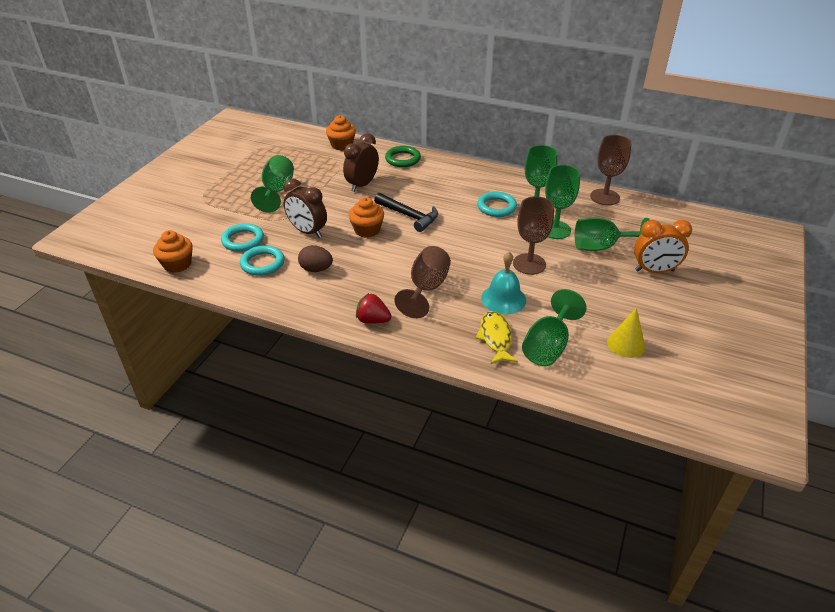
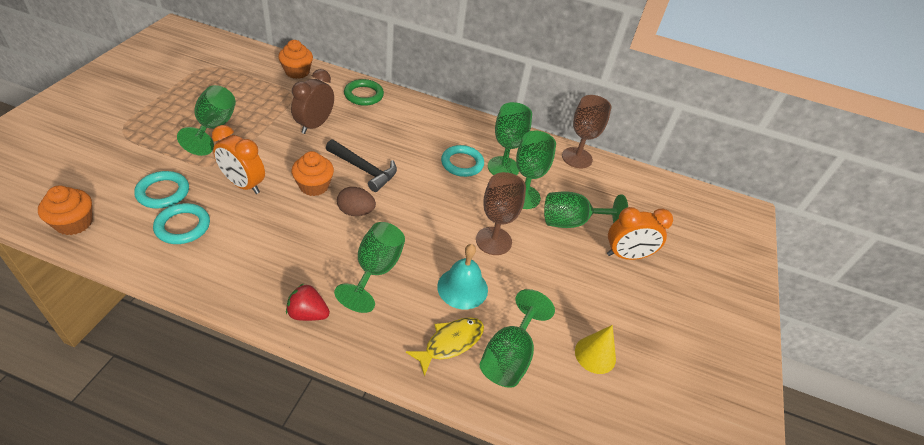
camera: 10 degrees left, 5 degrees up
(307, 232) = (243, 184): brown clock -> orange clock
(316, 269) = (247, 238): brown egg -> brown egg (356, 212)
(426, 288) = (375, 270): brown goblet -> green goblet
(495, 338) = (450, 343): yellow fish -> yellow fish turned 60 degrees clockwise

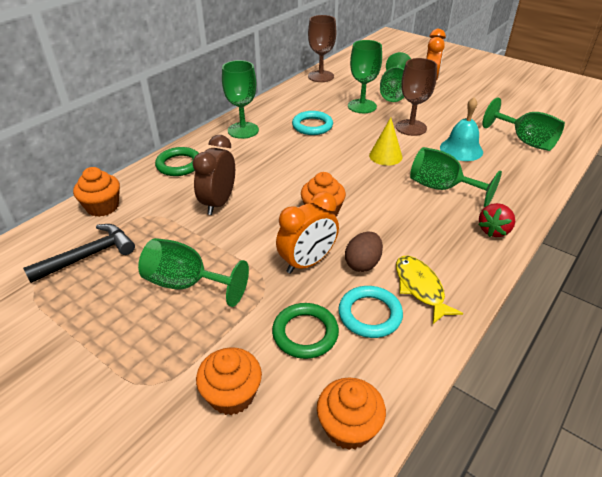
camera: 65 degrees left, 5 degrees down
(109, 165) = (232, 395): none -> orange cupcake
(163, 192) = (305, 333): turquoise ring -> green ring
(314, 125) = (218, 203): brown clock -> brown clock turned 60 degrees clockwise
(356, 212) = (366, 190): brown egg -> brown egg (362, 264)
(364, 170) = (306, 178): black hammer -> black hammer (89, 256)
(450, 343) = (516, 163): yellow fish -> yellow fish (420, 288)
(503, 167) = (323, 108): green goblet -> green goblet (243, 130)
(595, 355) = (518, 110): yellow cone -> yellow cone (385, 156)

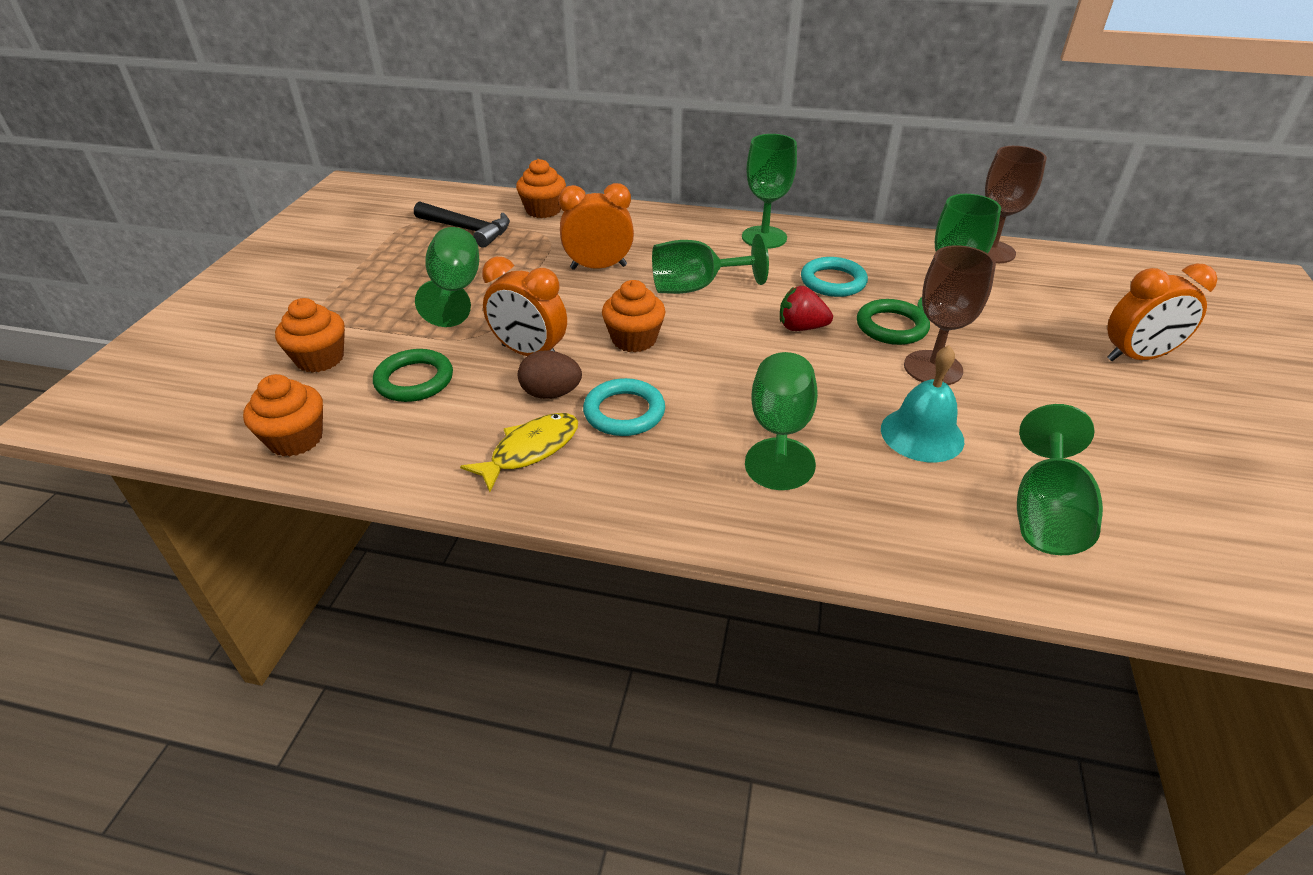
camera: 65 degrees right, 0 degrees up
(179, 165) = (650, 223): green ring -> green ring (891, 327)
(218, 203) = (598, 267): brown clock -> orange clock
(370, 314) = (462, 419): turquoise ring -> turquoise ring (624, 412)
(385, 156) = (818, 361): yellow cone -> none
(394, 93) = (1031, 328): green goblet -> green goblet (695, 287)
(493, 230) = (706, 504): red strawberry -> red strawberry (801, 328)

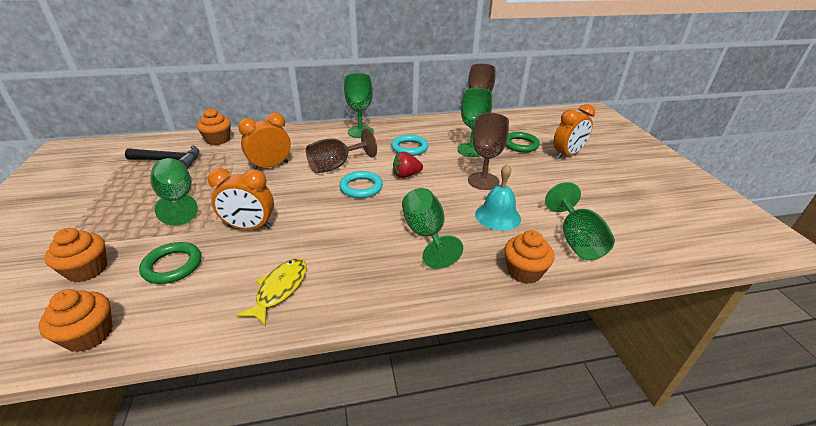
camera: 25 degrees left, 5 degrees down
(551, 394) = (276, 249): brown egg -> none
(624, 412) = (330, 248): turquoise ring -> turquoise ring (361, 187)
(634, 339) = (314, 203): orange cupcake -> orange cupcake (524, 271)
(695, 287) = (336, 166): green goblet -> brown goblet
(891, 327) = (451, 165): green ring -> green ring (520, 145)

